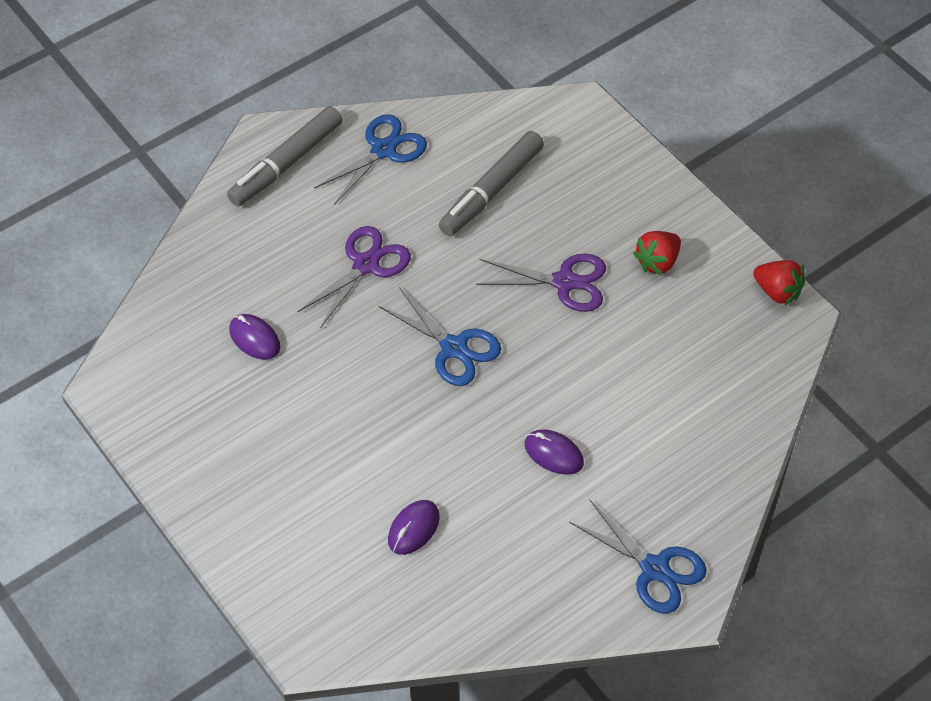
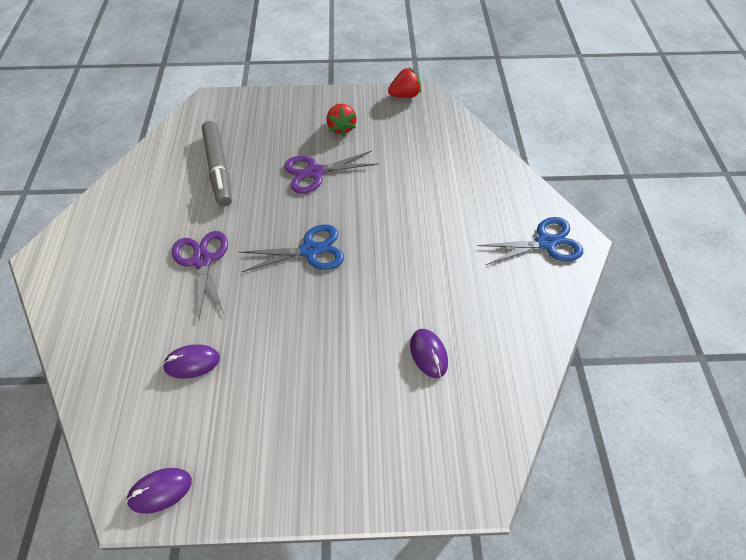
camera: 55 degrees left, 0 degrees up
(286, 164) = (77, 258): grey marker -> none
(383, 150) = (130, 202): blue scissors -> none
(553, 454) = (429, 245): purple mouse -> purple mouse (160, 490)
(564, 282) = (315, 172): purple scissors -> purple scissors turned 150 degrees counterclockwise

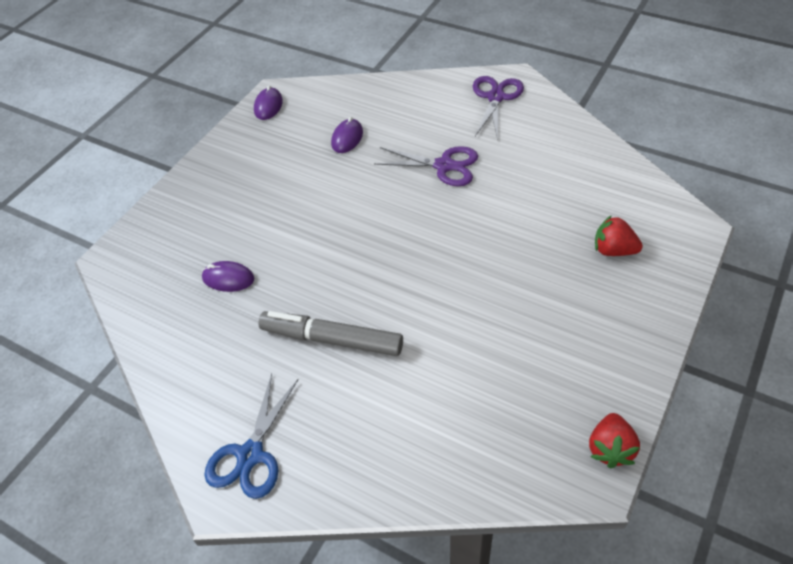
camera: 125 degrees right, 5 degrees down
(219, 168) = (563, 206): grey marker -> grey marker (332, 340)
(310, 250) = (400, 240): blue scissors -> none
(315, 172) = (507, 283): purple scissors -> purple scissors (495, 97)
(341, 128) = (574, 339): red strawberry -> red strawberry (613, 250)

